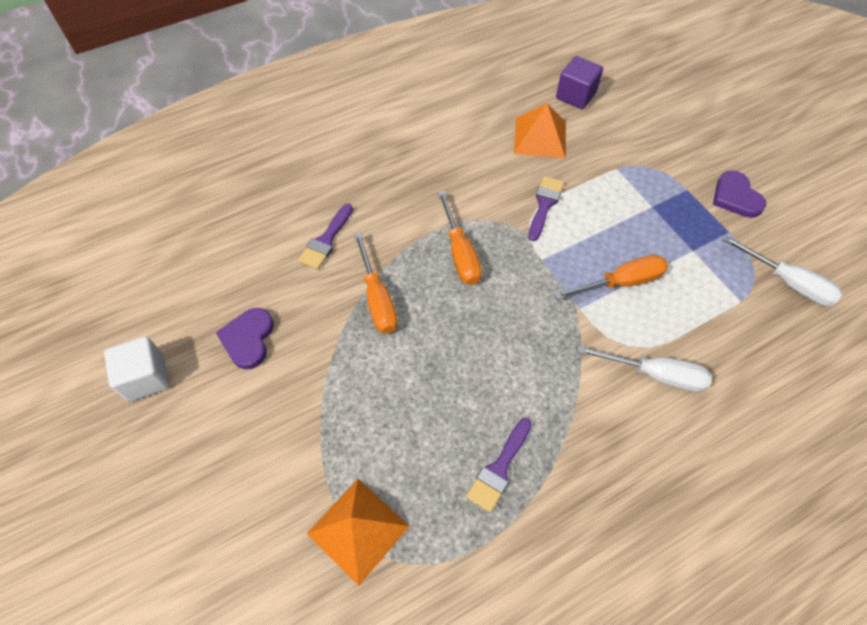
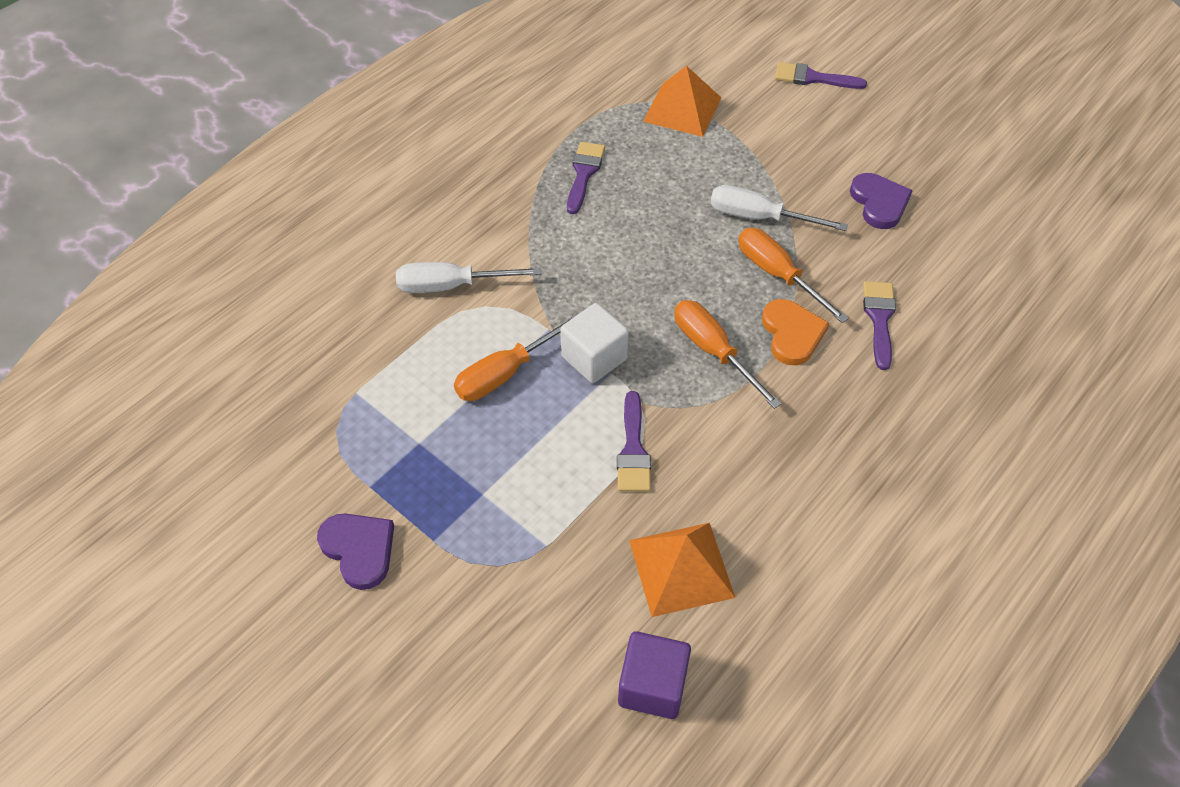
camera: 160 degrees right, 5 degrees down
(146, 378) = (942, 150): white cube -> white cube (594, 358)
(189, 527) = (813, 78): none -> purple brush
(396, 248) = (792, 334): none -> orange heart
(787, 282) = (294, 434): white screwdriver -> white screwdriver (759, 217)

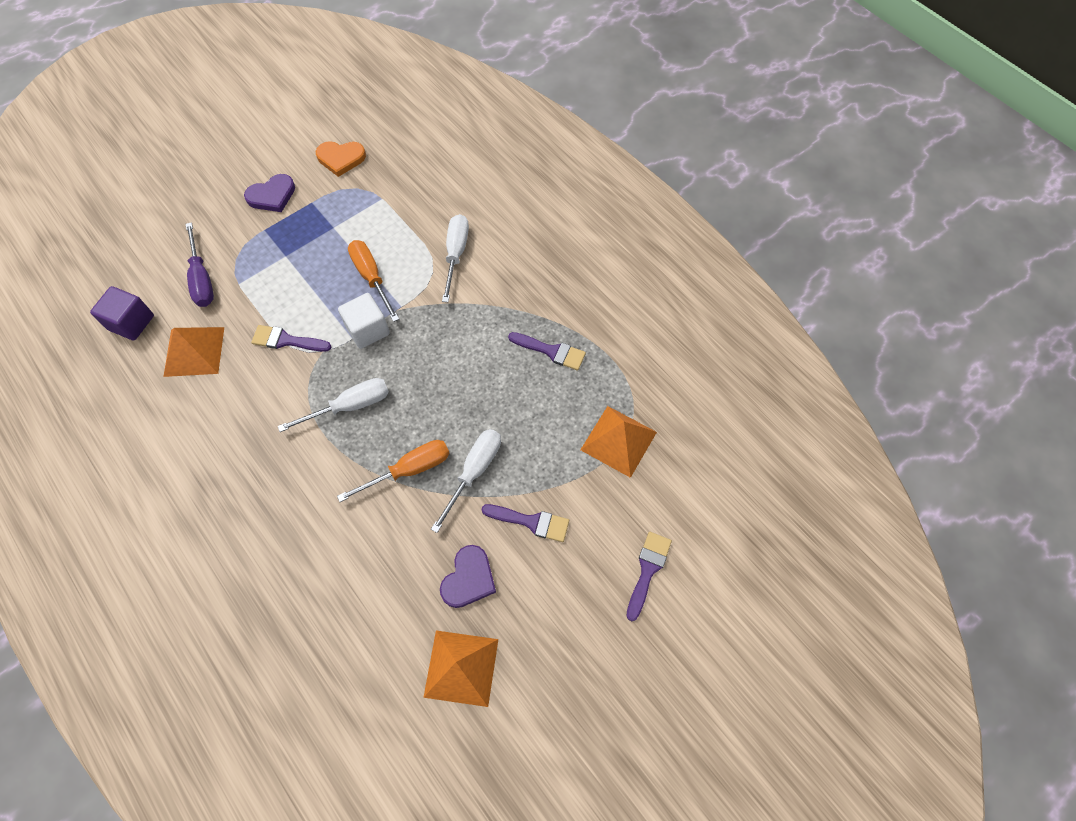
camera: 100 degrees right, 10 degrees up
(546, 603) = (202, 279): none -> purple screwdriver
(713, 351) = (350, 406): orange screwdriver -> white screwdriver
(792, 334) = (349, 464): orange heart -> orange heart (341, 158)
(879, 203) = (468, 579): purple heart -> purple heart turned 60 degrees counterclockwise
(879, 319) = (343, 535): purple brush -> purple brush (531, 522)
(968, 194) = (461, 667): none -> orange pyramid

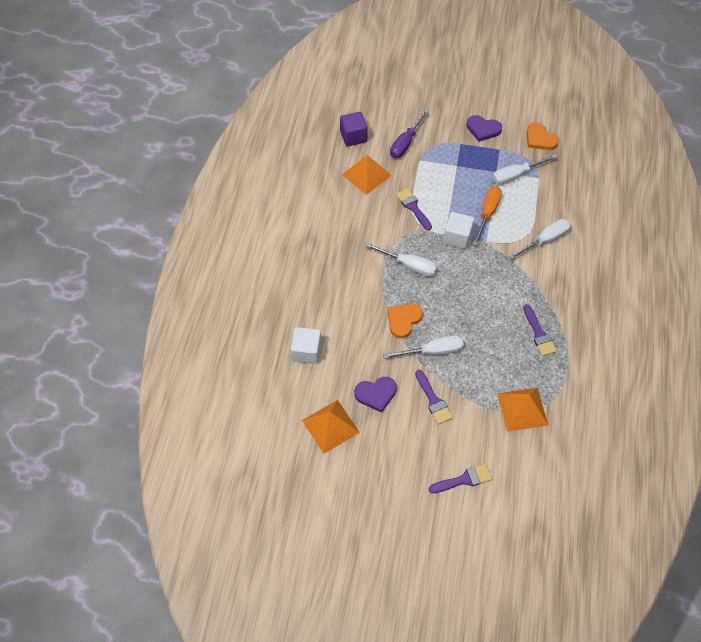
camera: 50 degrees right, 5 degrees down
(343, 614) = (306, 351): none -> white cube
(357, 214) = (516, 175): none -> white screwdriver
(409, 470) = (403, 320): orange screwdriver -> orange heart

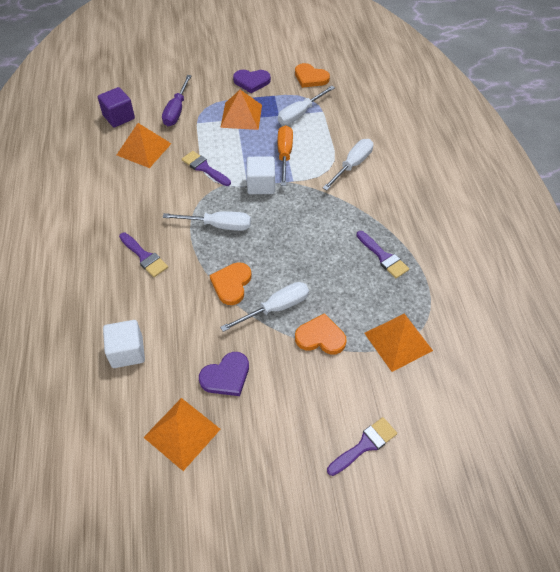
camera: 20 degrees left, 5 degrees down
(433, 400) = (295, 362): purple brush -> purple brush (144, 256)
(460, 386) = (320, 337): none -> orange heart
(462, 163) = (241, 116): none -> orange pyramid

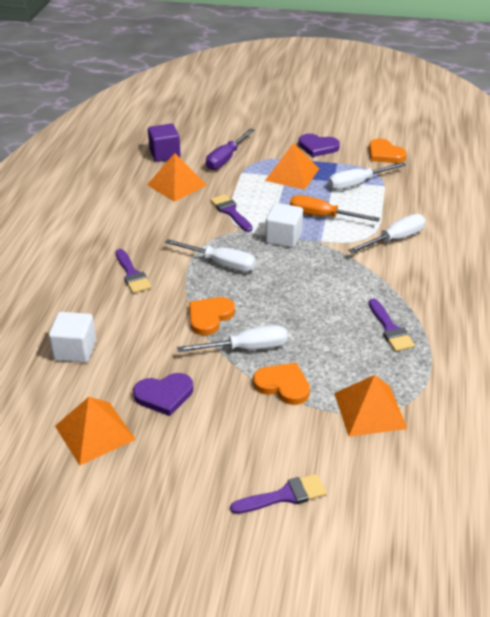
camera: 20 degrees right, 15 degrees down
(284, 155) = (322, 216): orange screwdriver -> orange screwdriver turned 90 degrees counterclockwise

